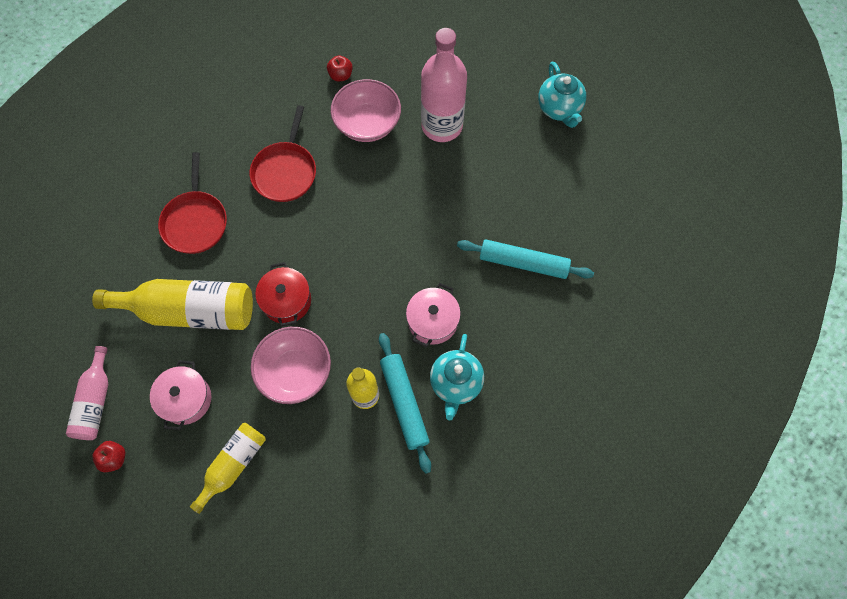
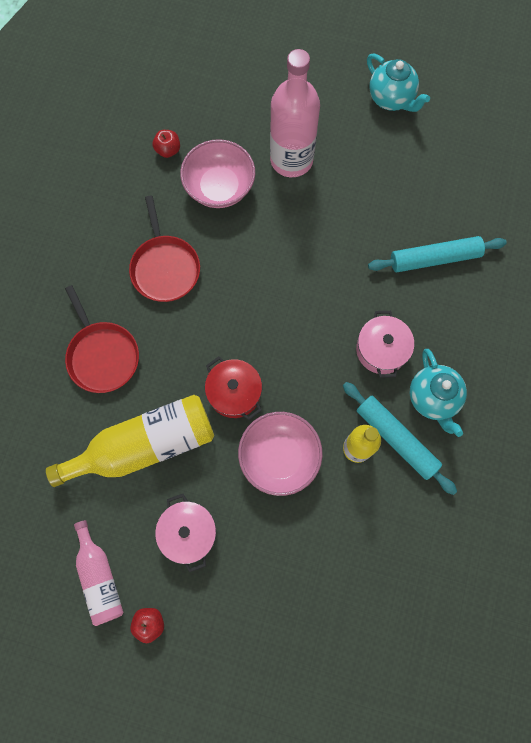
camera: 25 degrees left, 5 degrees up
(233, 465) = (268, 573): yellow bottle -> none

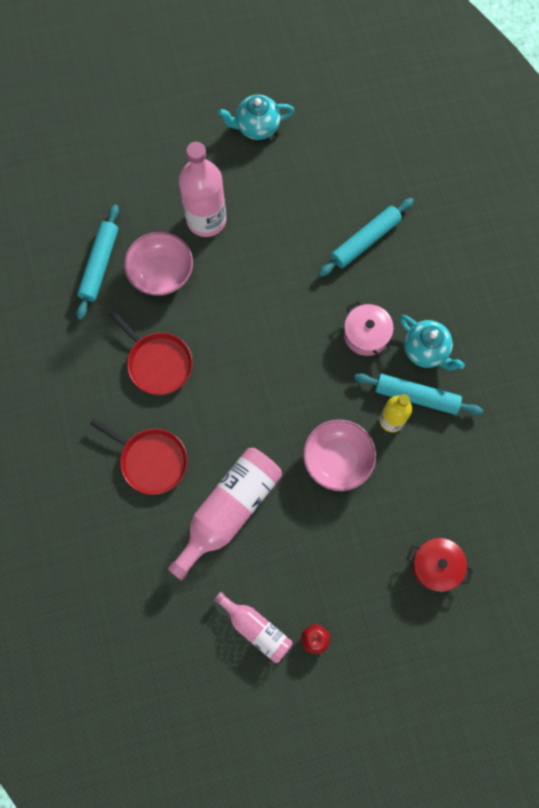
camera: 30 degrees left, 0 degrees up
(145, 445) = (229, 510): yellow bottle -> pink bottle
(168, 150) = (100, 265): red apple -> turquoise rolling pin
(188, 532) = (303, 556): pink pot -> none
(234, 393) = (273, 431): red pot -> red pot (435, 566)
(391, 99) = (257, 127): turquoise teapot -> turquoise teapot turned 150 degrees clockwise

